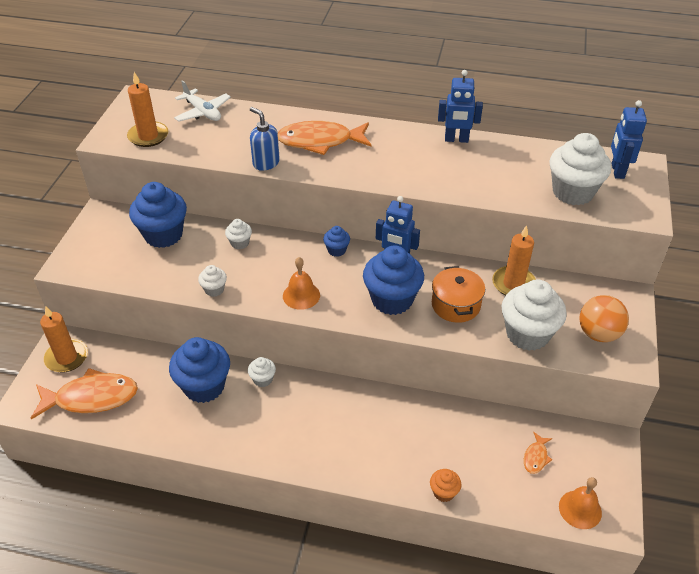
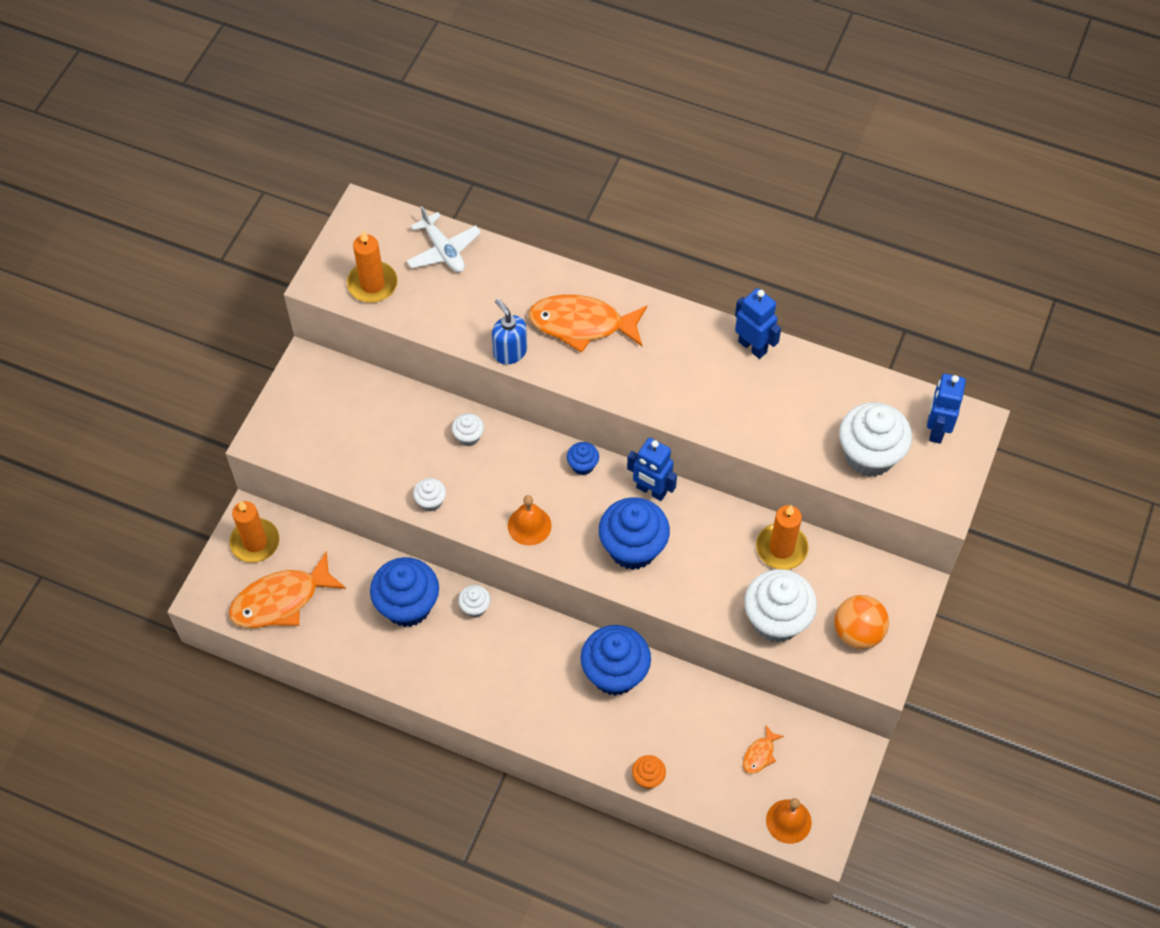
camera: 10 degrees right, 15 degrees up
(91, 398) = (281, 600): orange fish -> orange fish turned 150 degrees clockwise
(163, 235) = (379, 410): blue cupcake -> blue cupcake (615, 673)
(455, 305) = (705, 567): orange pot -> none
(456, 139) = (752, 346): blue robot -> blue robot turned 150 degrees counterclockwise

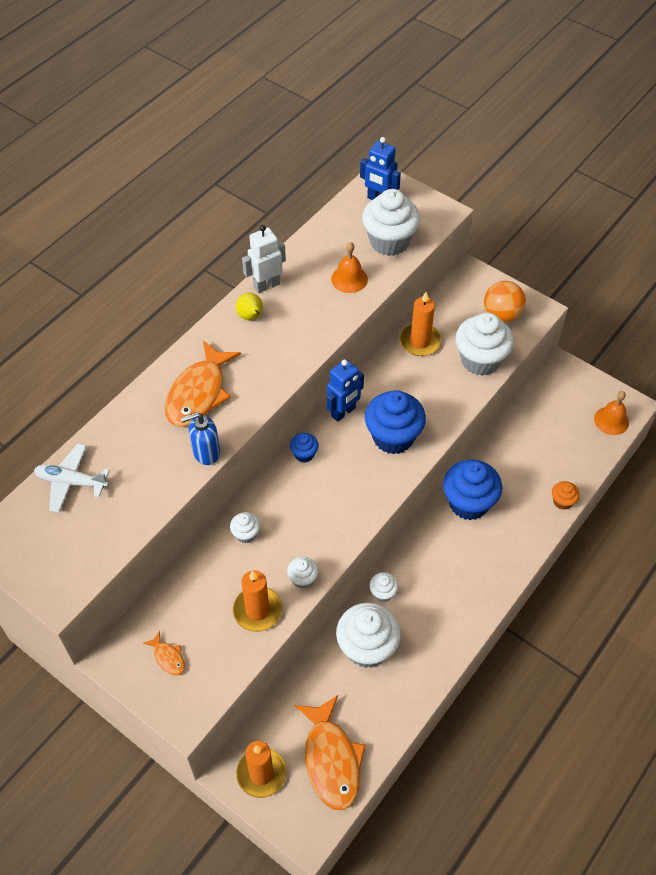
camera: 75 degrees left, 5 degrees down
(372, 284) = (83, 549): orange candle -> orange candle (257, 610)
(407, 606) = (367, 647): blue cupcake -> white cupcake
(443, 250) = (71, 482): white plane -> white plane turned 150 degrees counterclockwise
(529, 525) = (350, 506): orange bell -> orange bell (349, 279)
(701, 344) = (251, 317): none -> yellow pear
(752, 346) = (266, 285): blue robot -> white robot
(760, 754) = (555, 424): orange fish -> orange fish (168, 657)

